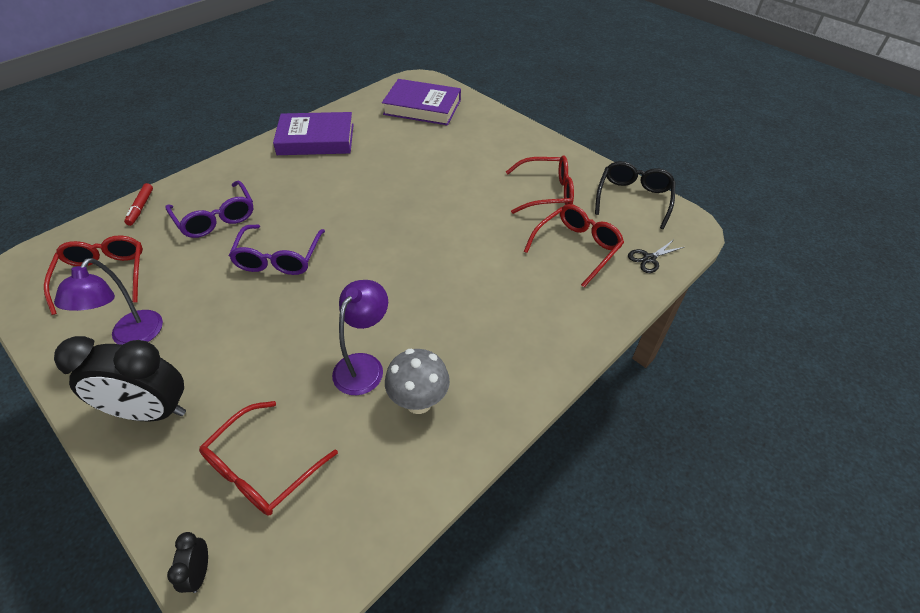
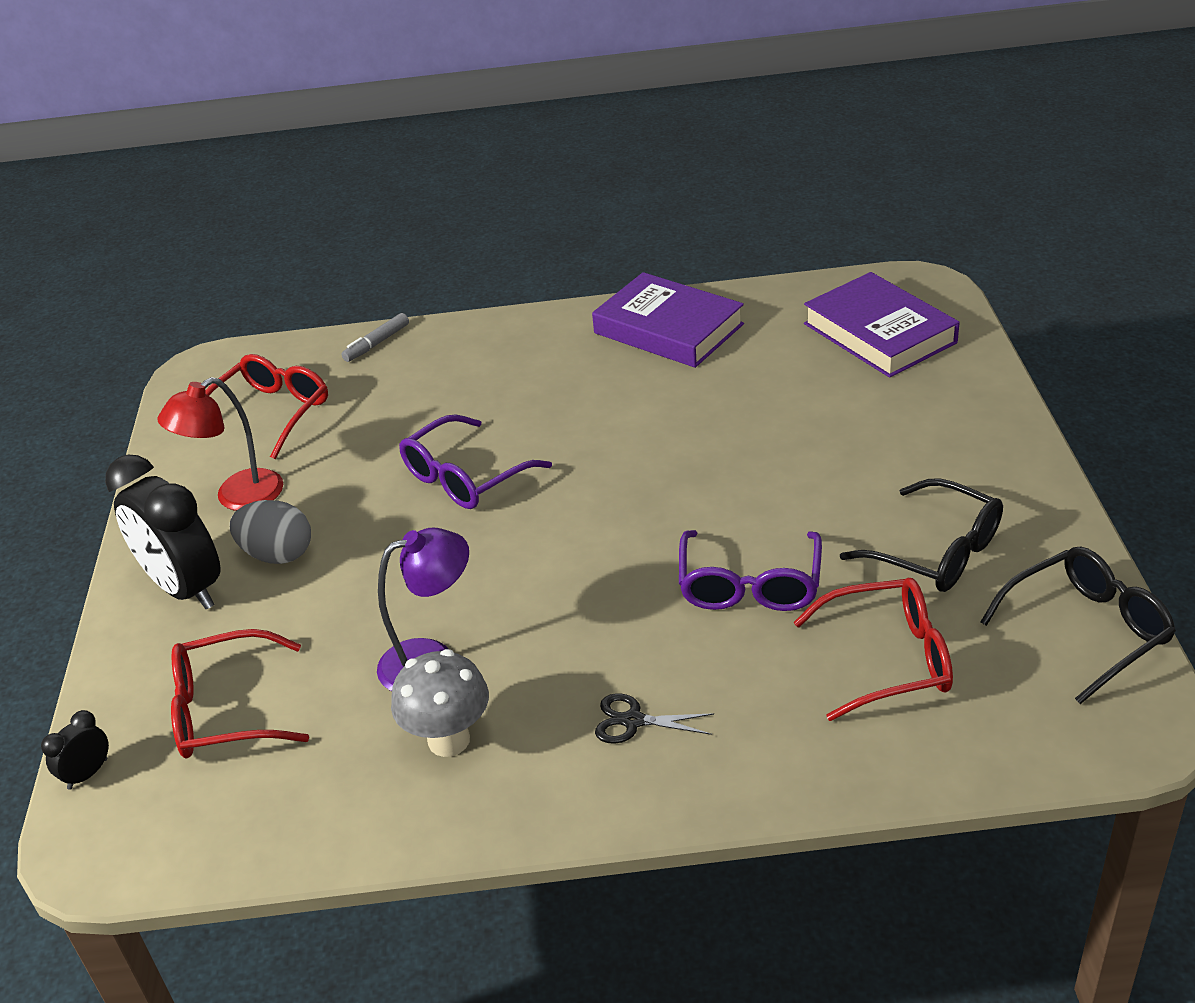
camera: 45 degrees right, 10 degrees down
(131, 337) = (237, 497): purple lamp -> red lamp
(141, 208) = (377, 343): red marker -> grey marker
(199, 357) = (277, 554): none -> grey egg
(216, 218) = (443, 392): purple glasses -> purple glasses (749, 585)
(546, 192) = (937, 552): red glasses -> black glasses
(649, 258) = (996, 736): black scissors -> black scissors (633, 721)

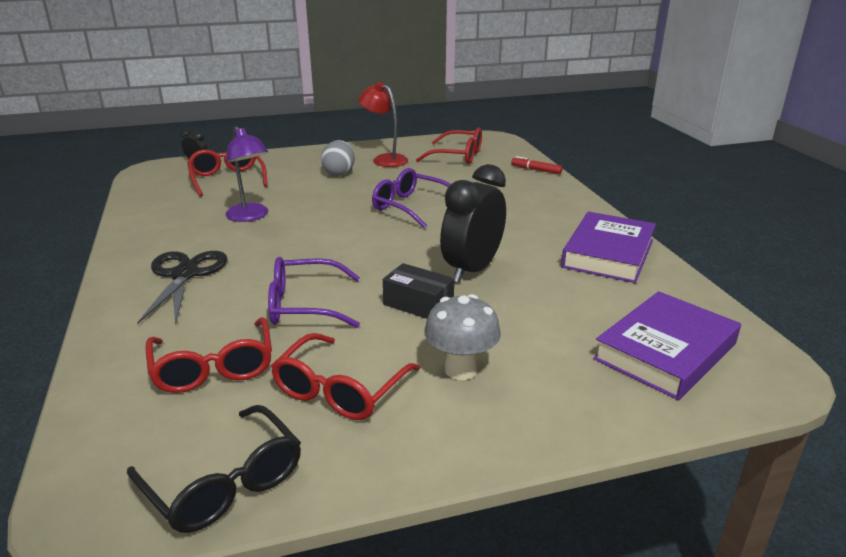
camera: 75 degrees right, 10 degrees down
(185, 588) = (314, 159): black clock -> black clock (472, 269)
(377, 343) = (536, 170): grey marker -> red marker
(449, 740) = (189, 227): grey mushroom -> grey mushroom (461, 369)
(633, 721) = (185, 275): black scissors -> black scissors, size x1.90
(763, 486) = (418, 304): none -> black box
(937, 552) = (340, 390): black glasses -> red glasses

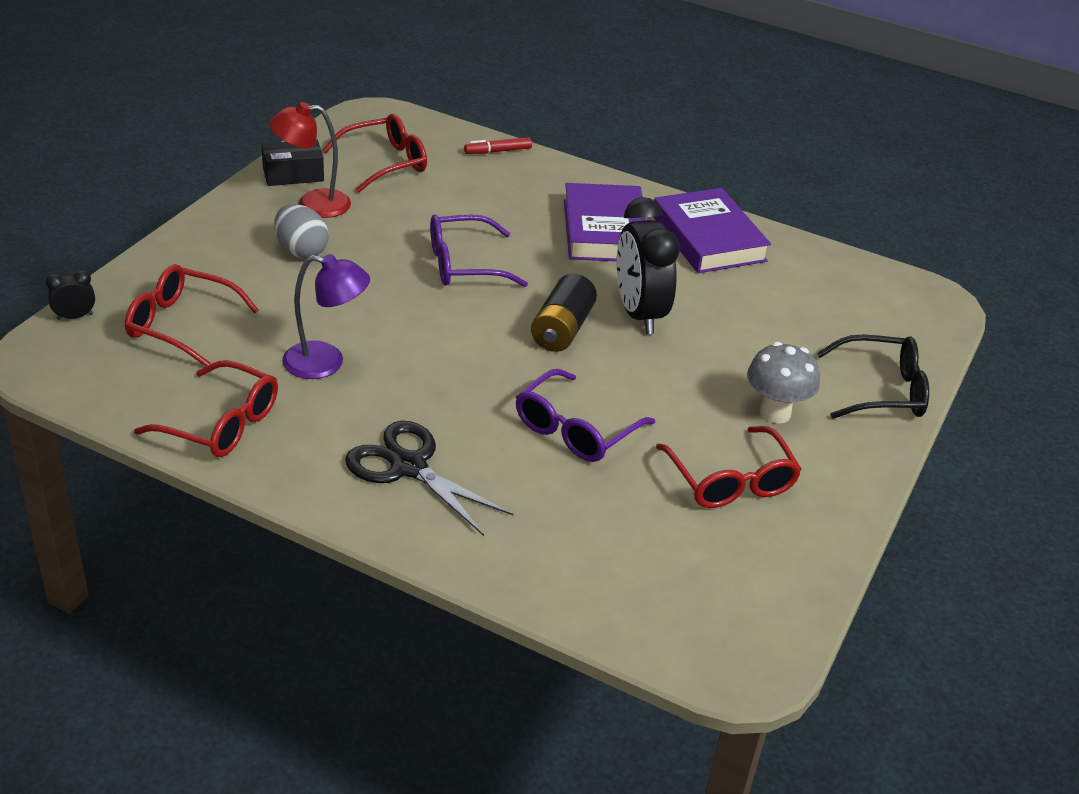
camera: 50 degrees left, 10 degrees up
(214, 368) = (617, 527): red glasses -> red glasses (222, 424)
(225, 483) = (780, 589): black glasses -> black glasses (882, 391)
(404, 256) = (562, 329): none -> black battery
(418, 304) = (657, 374): black box -> black box (293, 174)
(665, 351) = (863, 317): purple book -> purple book (604, 231)

